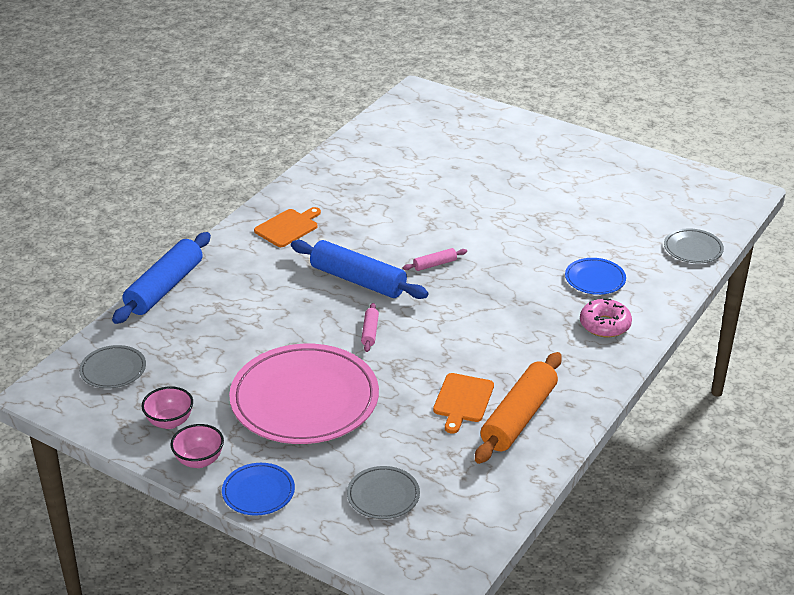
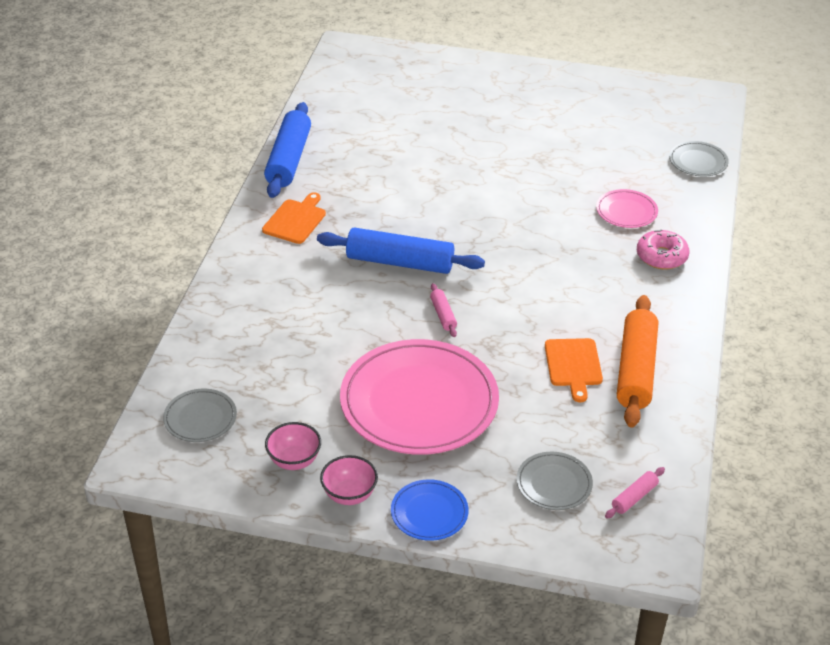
camera: 20 degrees left, 5 degrees up
(164, 288) = (203, 314): blue rolling pin -> blue rolling pin (288, 159)
(435, 264) = (466, 229): pink rolling pin -> pink rolling pin (634, 497)
(595, 279) = (626, 211): blue plate -> pink plate

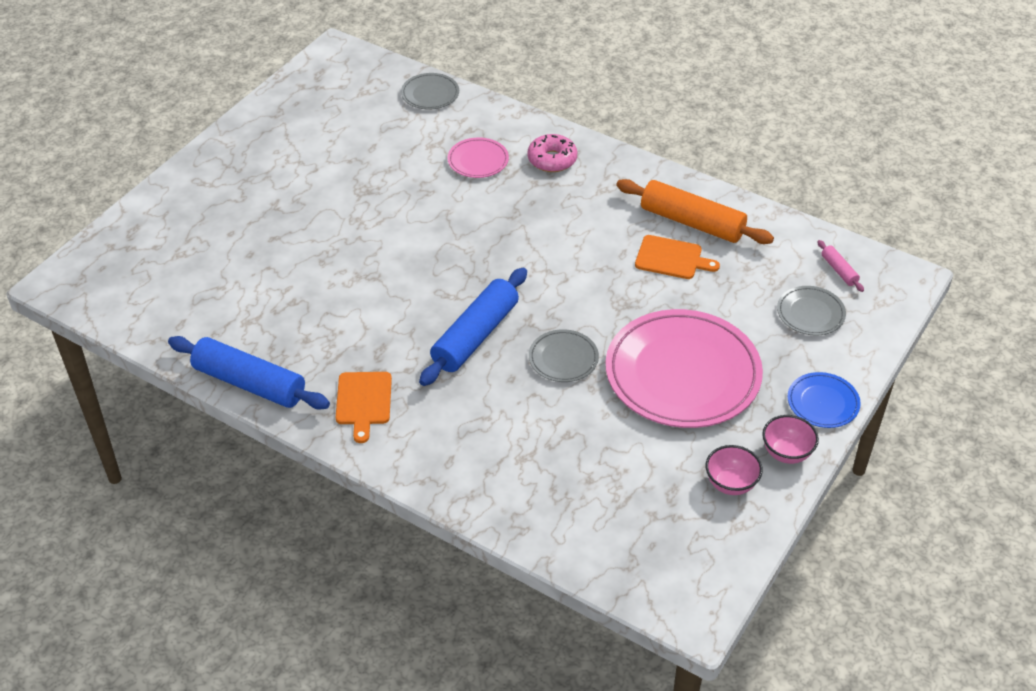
camera: 70 degrees left, 5 degrees up
(200, 418) = (647, 547): grey plate -> grey plate (563, 358)
(295, 220) = (363, 401): orange cutting board -> orange cutting board turned 135 degrees counterclockwise
(443, 315) = (568, 325): pink rolling pin -> none

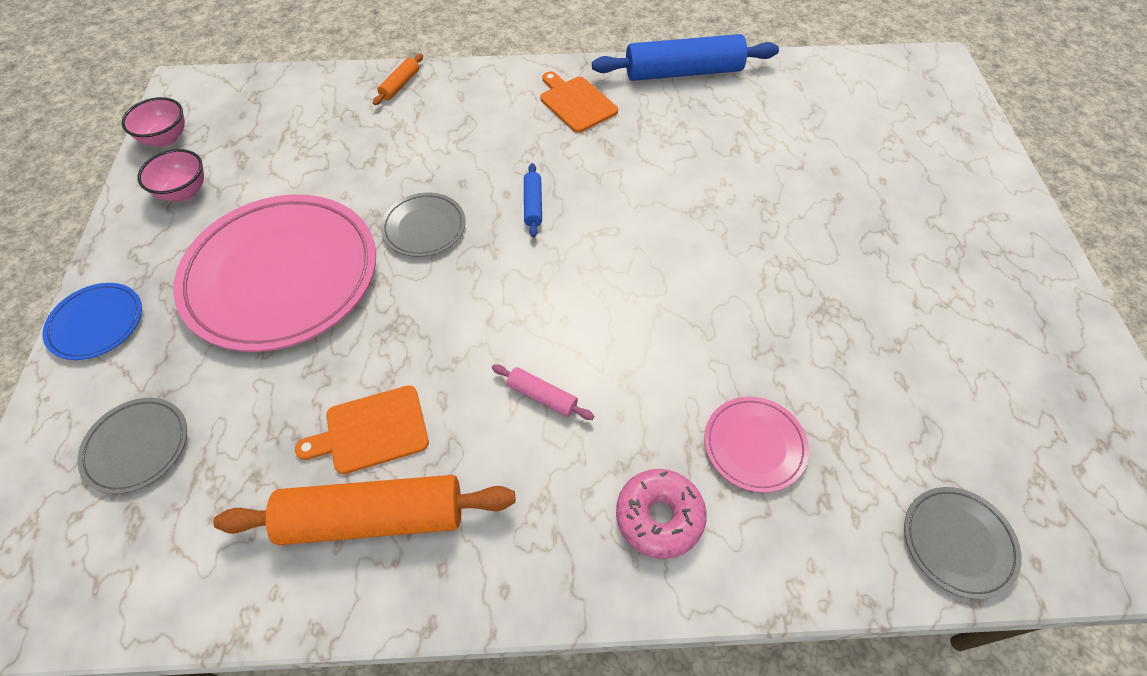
camera: 145 degrees right, 10 degrees up
(475, 336) = (533, 205): blue rolling pin -> blue rolling pin, size x0.45
(492, 502) = (400, 85): none -> orange rolling pin
(786, 453) = (130, 247): pink bowl -> pink bowl (166, 138)
(839, 270) = (103, 556): pink rolling pin -> pink rolling pin (542, 396)

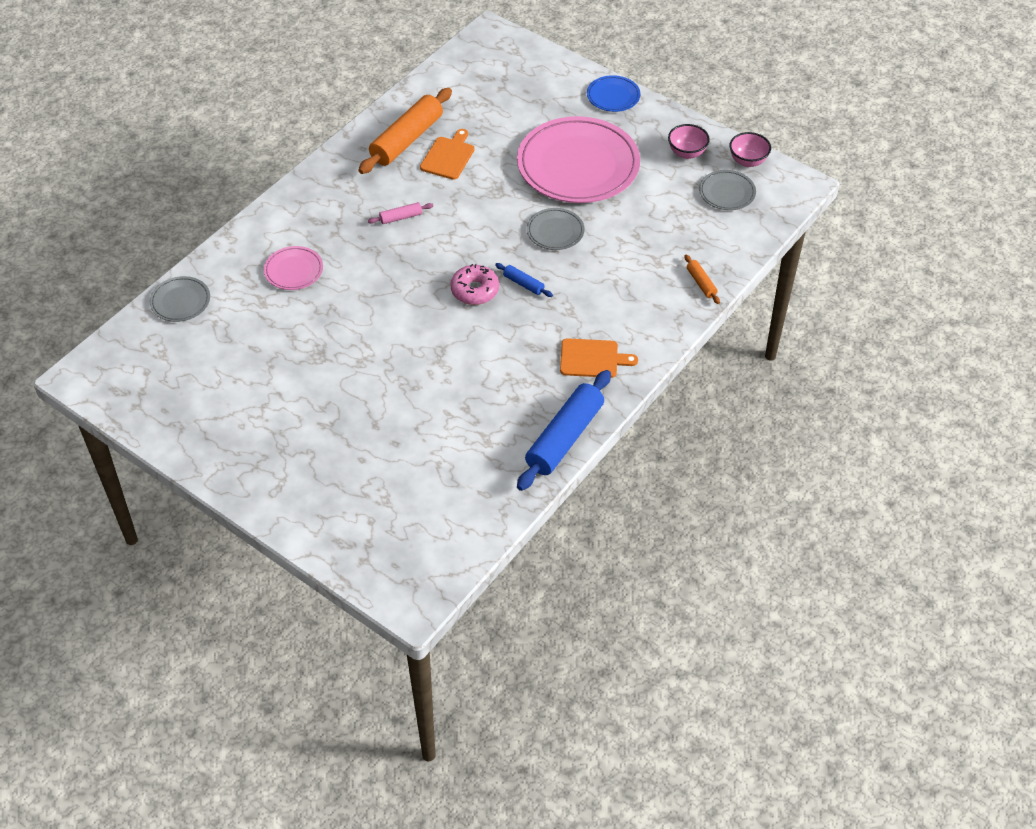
camera: 130 degrees right, 5 degrees down
(137, 446) = (522, 88): grey plate -> grey plate (727, 192)
(659, 517) = (304, 219): pink donut -> pink donut (475, 290)

